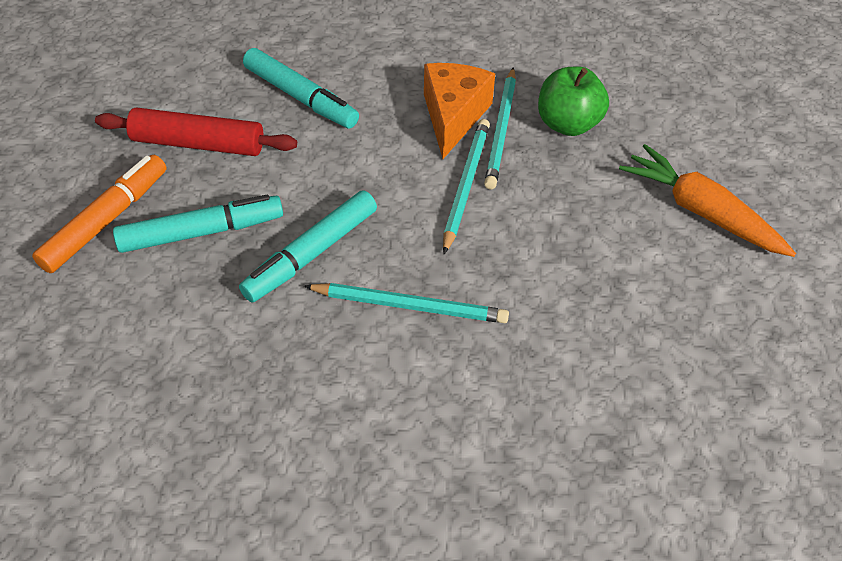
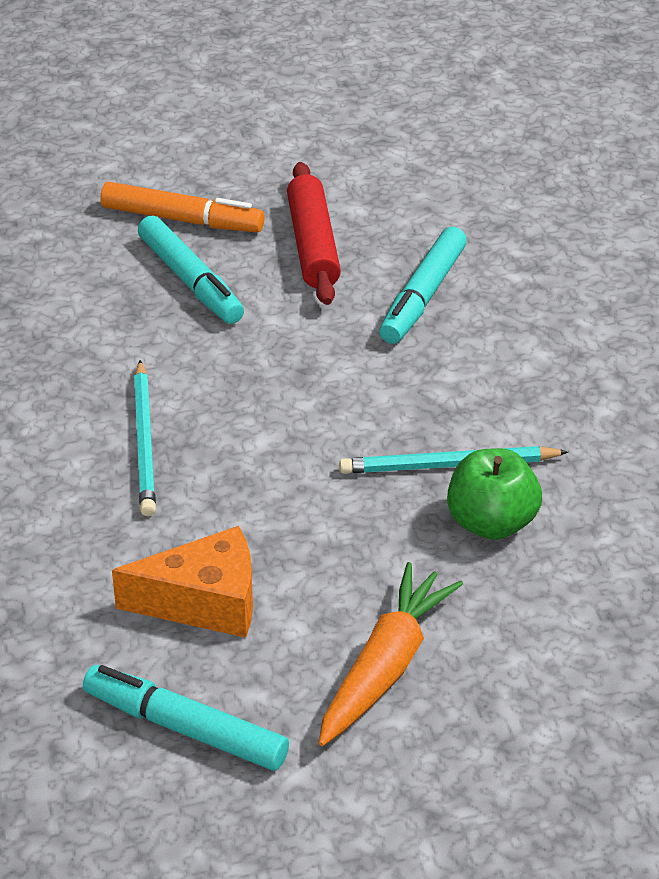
camera: 75 degrees right, 10 degrees down
(311, 254) = (190, 359): turquoise marker -> turquoise marker (185, 728)
(453, 116) = (453, 420): orange cheese -> orange cheese (204, 602)
(465, 185) = (339, 451): turquoise pencil -> none

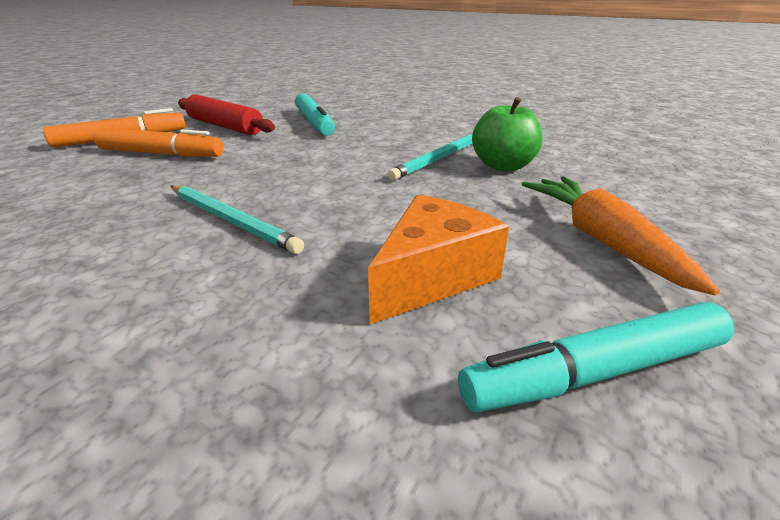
camera: 45 degrees left, 10 degrees down
(190, 281) = (161, 154): turquoise marker -> orange marker

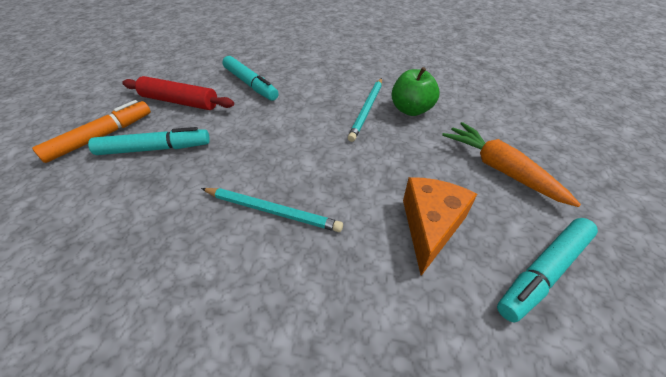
camera: 20 degrees left, 15 degrees up
(161, 154) = (154, 149): orange marker -> turquoise marker

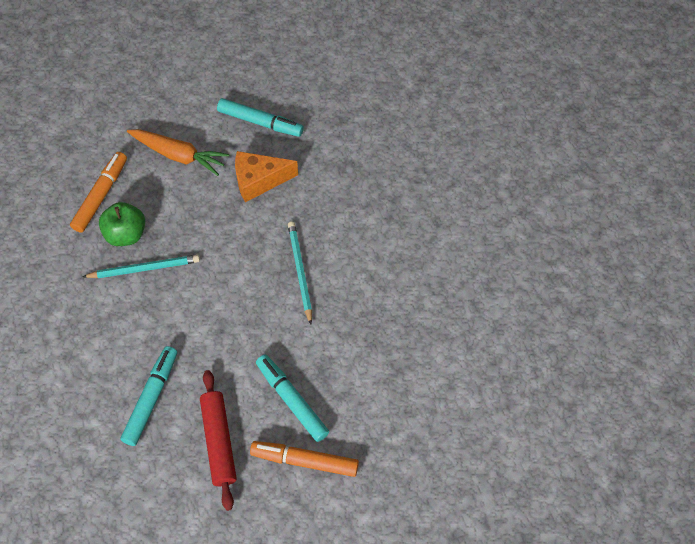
camera: 120 degrees left, 15 degrees up
(464, 108) = (101, 195): none -> orange marker
(500, 169) = (179, 155): orange carrot -> orange carrot turned 90 degrees counterclockwise

